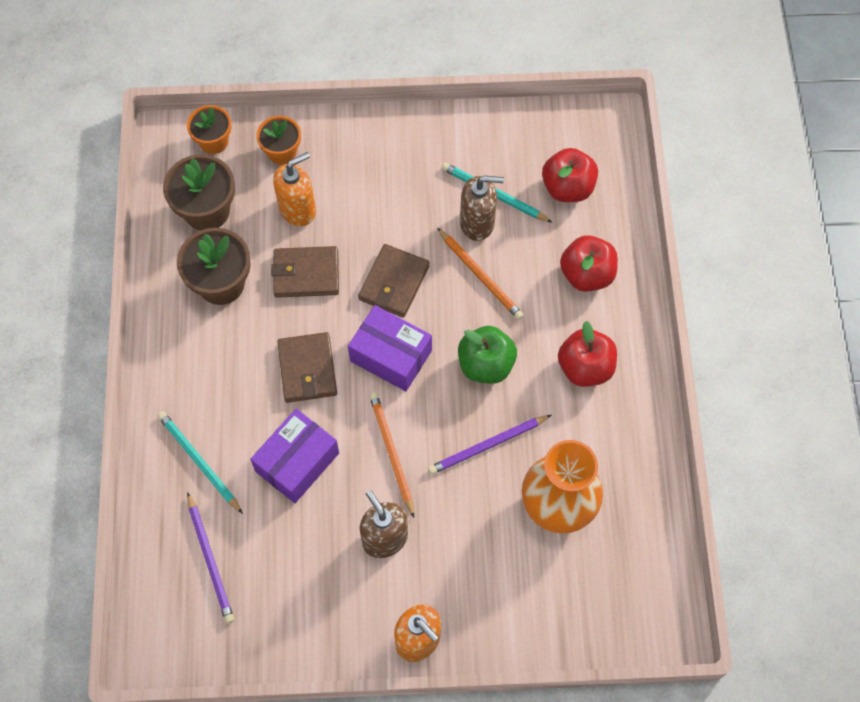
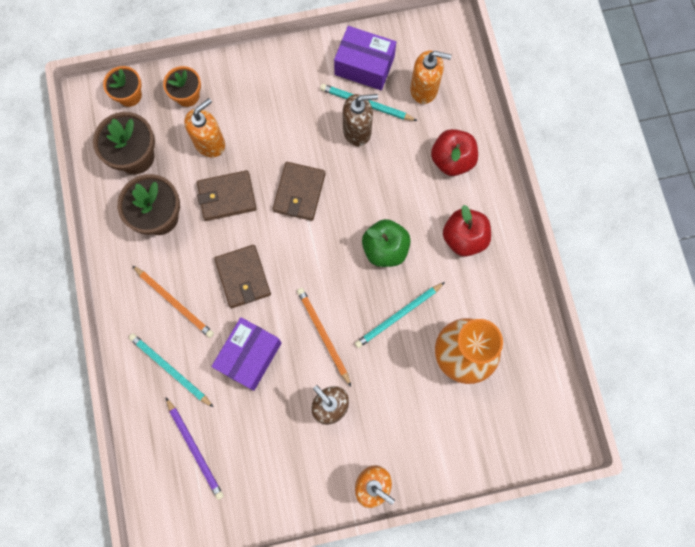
camera: 10 degrees left, 10 degrees up
(391, 356) = (308, 254): purple box -> purple box (364, 66)
(480, 275) = (367, 175): orange pencil -> orange pencil (174, 302)
(488, 445) = (399, 315): purple pencil -> turquoise pencil
(567, 188) = (424, 89): red apple -> orange soap dispenser

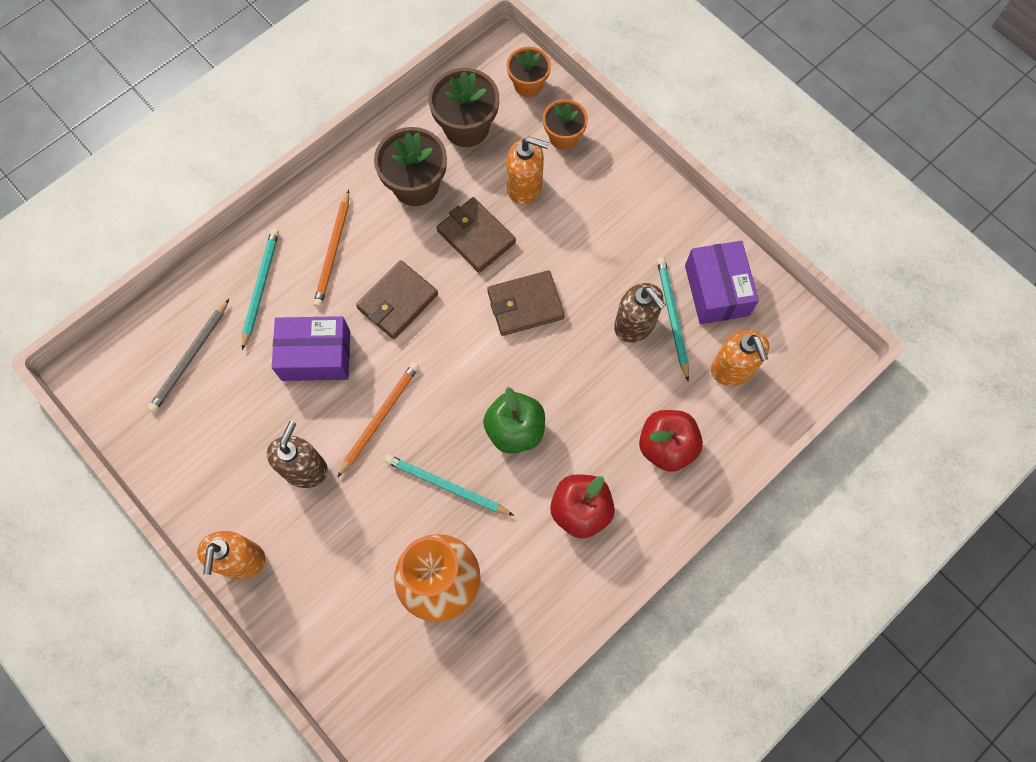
camera: 60 degrees right, 5 degrees down
(195, 449) = (191, 357): purple pencil -> grey pencil

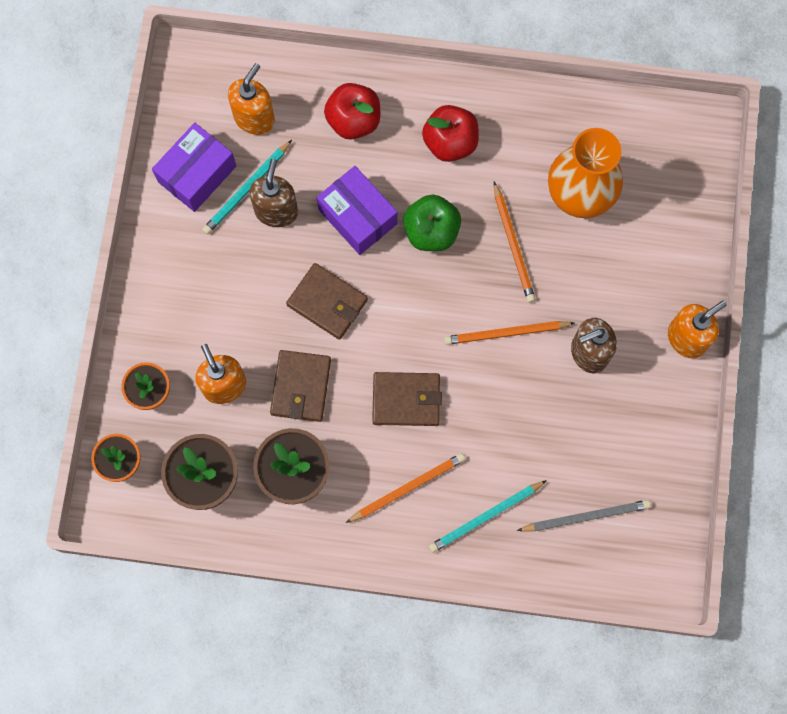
camera: 130 degrees left, 5 degrees up
(316, 355) = (501, 423): purple box -> purple box (357, 216)
(446, 486) = (513, 244): turquoise pencil -> orange pencil

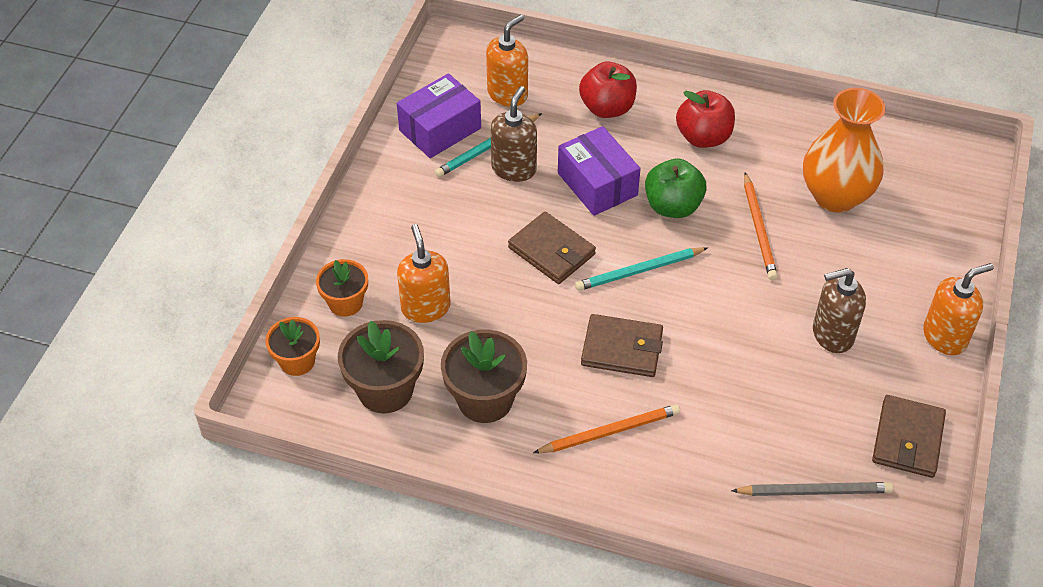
camera: 10 degrees right, 25 degrees down
(301, 387) = (508, 320): brown wallet -> brown wallet (907, 439)
(486, 517) = (696, 474): turquoise pencil -> turquoise pencil (639, 271)
(506, 333) = (742, 304): orange pencil -> none

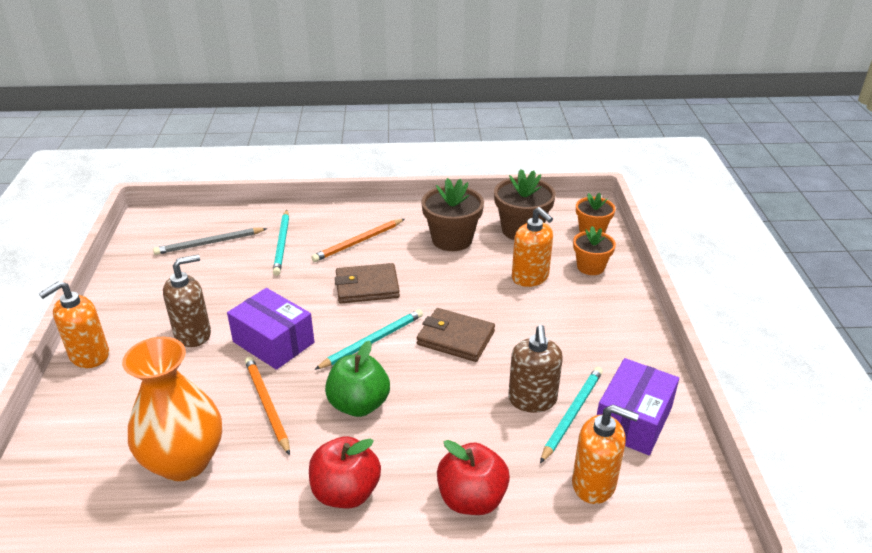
camera: 160 degrees right, 15 degrees down
(507, 94) = (594, 484): orange soap dispenser -> orange soap dispenser turned 90 degrees counterclockwise
(597, 184) = (442, 407): purple box -> purple box (273, 342)
(713, 459) = (282, 244): none -> turquoise pencil
(907, 439) = (136, 283): brown wallet -> none

